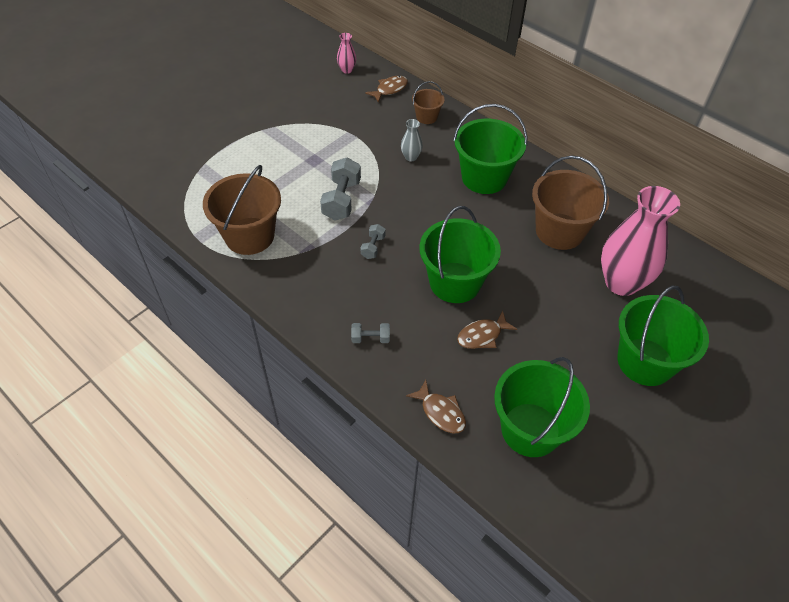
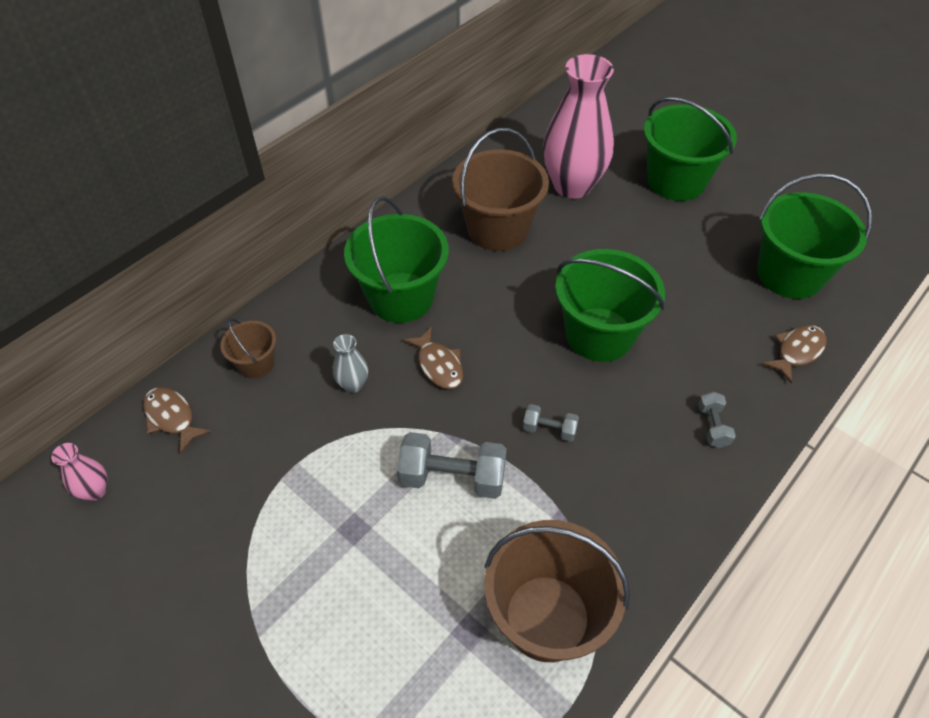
camera: 90 degrees left, 0 degrees up
(482, 335) = (677, 310): brown fish -> brown fish (438, 365)

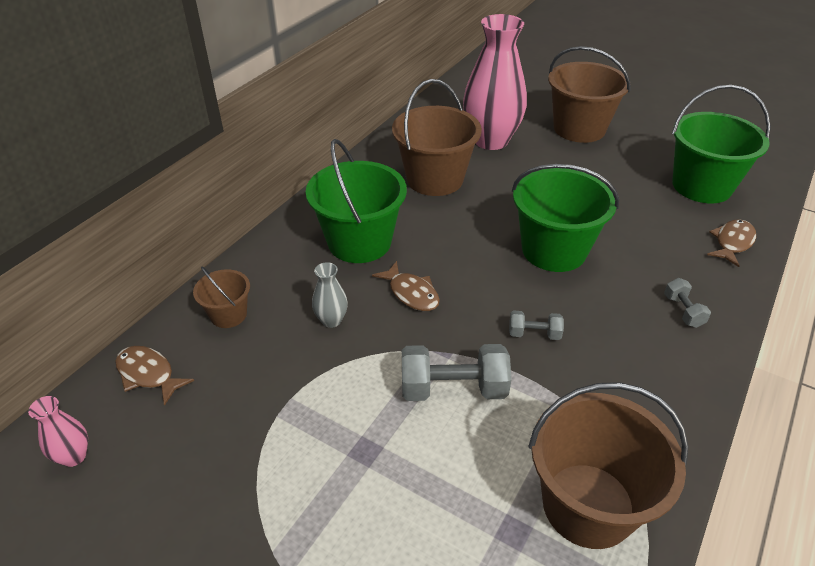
camera: 10 degrees left, 10 degrees down
(676, 181) = (579, 129): green bucket -> brown bucket

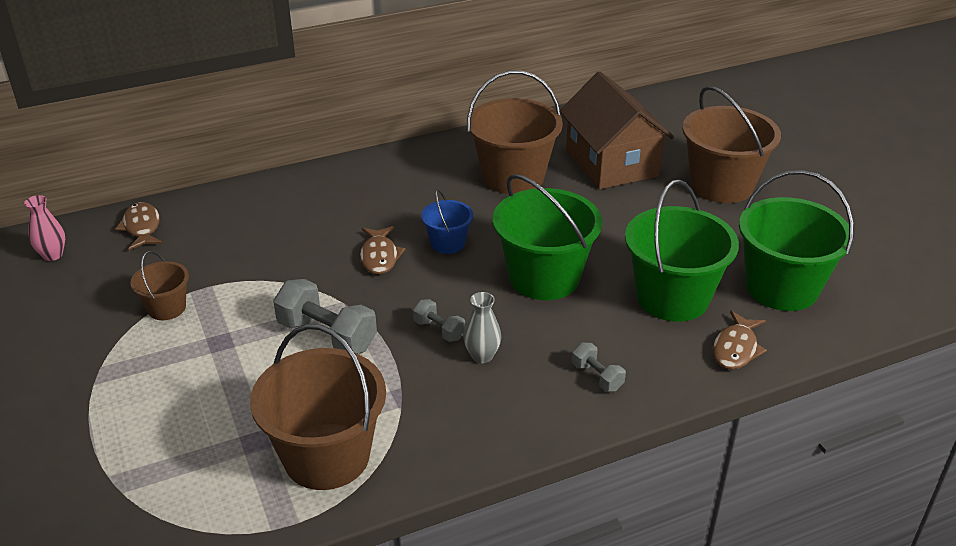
camera: 35 degrees right, 5 degrees down
(228, 315) = (232, 212): brown bucket -> brown bucket (167, 308)
(331, 320) = (297, 248): grey vase -> grey vase (482, 356)
(359, 242) = (386, 201): green bucket -> green bucket (672, 298)
(451, 255) = (447, 243): none -> blue bucket
(491, 140) = (611, 163): pink vase -> brown house
(683, 311) = (597, 377): grey dumbbell -> grey dumbbell turned 60 degrees counterclockwise
(732, 243) = (736, 348): brown fish -> brown fish turned 135 degrees clockwise

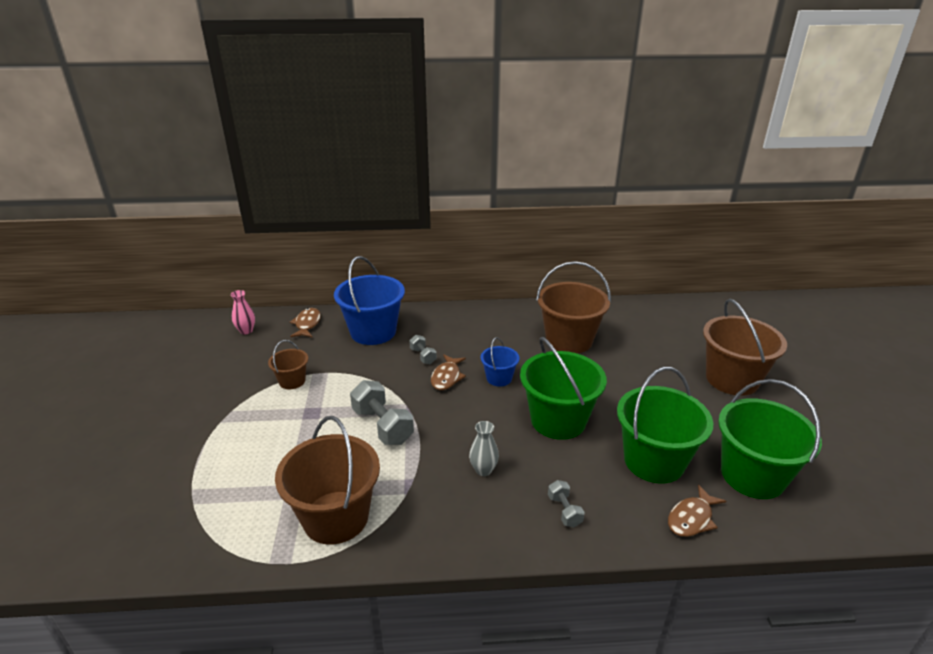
camera: 20 degrees right, 5 degrees down
(246, 218) = (373, 332): none -> blue bucket
(439, 330) = (462, 442): grey dumbbell -> grey dumbbell (423, 356)
(611, 163) = (648, 344): brown house -> none

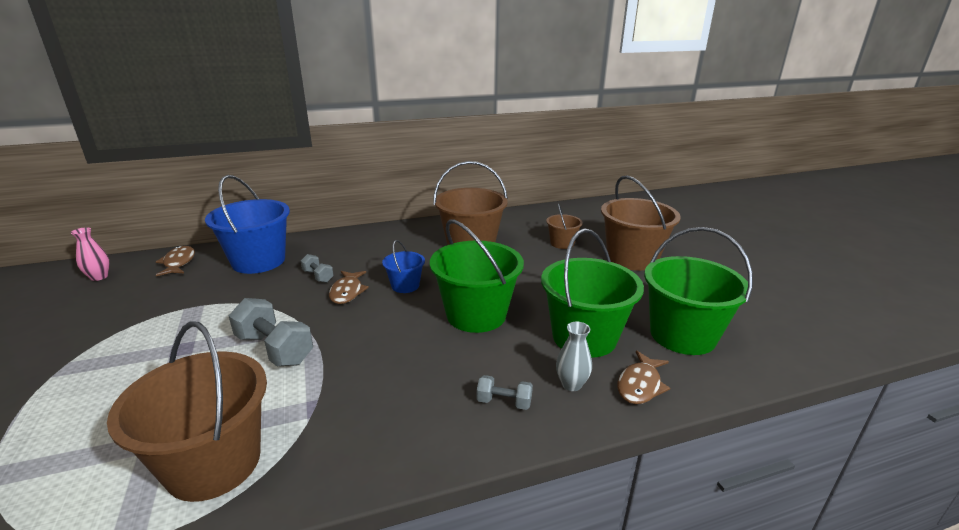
camera: 15 degrees left, 5 degrees down
(292, 381) = (157, 319): brown bucket -> brown bucket (562, 243)
(483, 470) = (402, 375): grey vase -> grey vase (571, 384)
(564, 511) = (504, 402): grey dumbbell -> grey dumbbell turned 45 degrees counterclockwise

